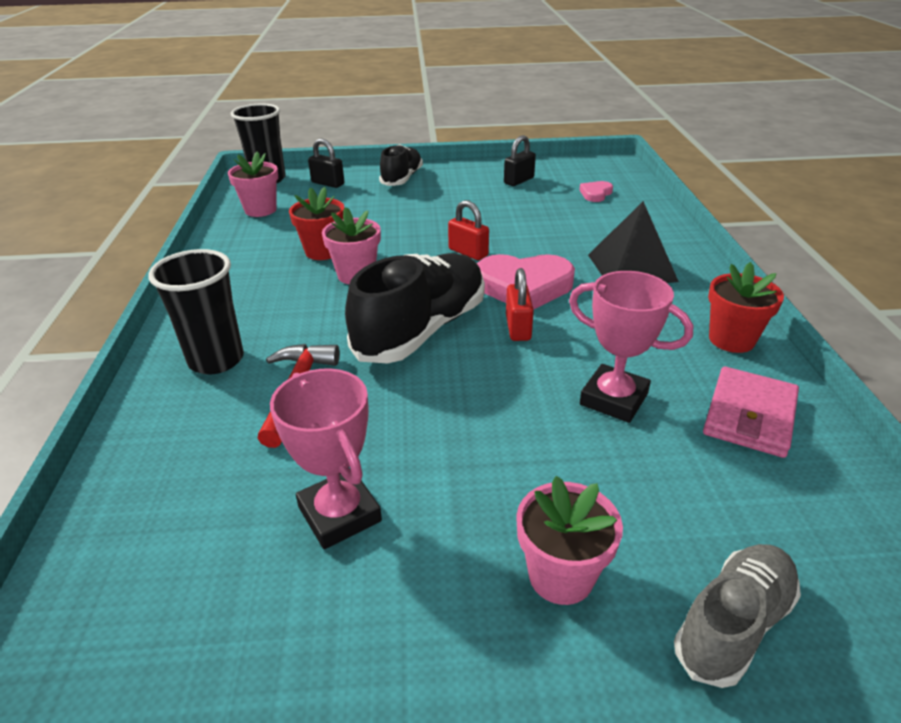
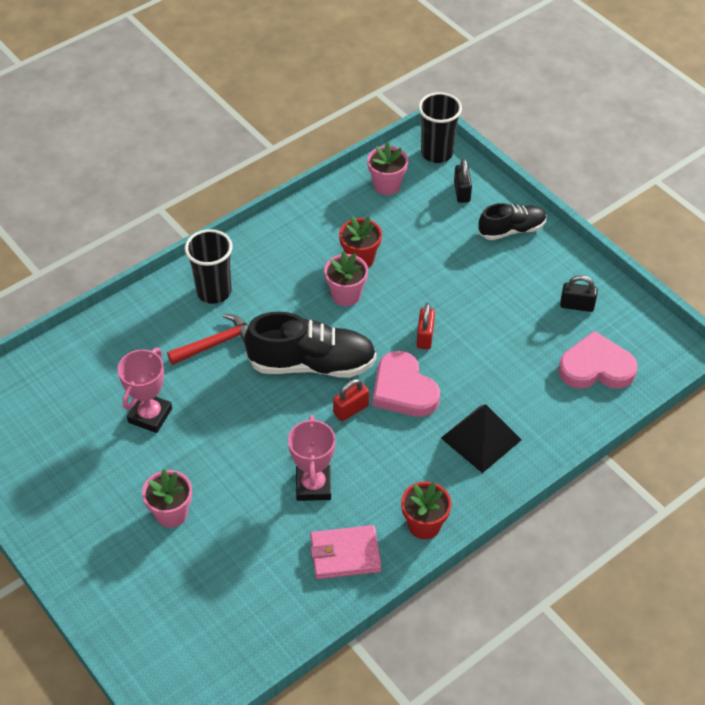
camera: 55 degrees right, 15 degrees up
(595, 194) = (596, 367): pink heart -> pink heart, size x2.06
(733, 624) = (186, 584): grey shoe -> none

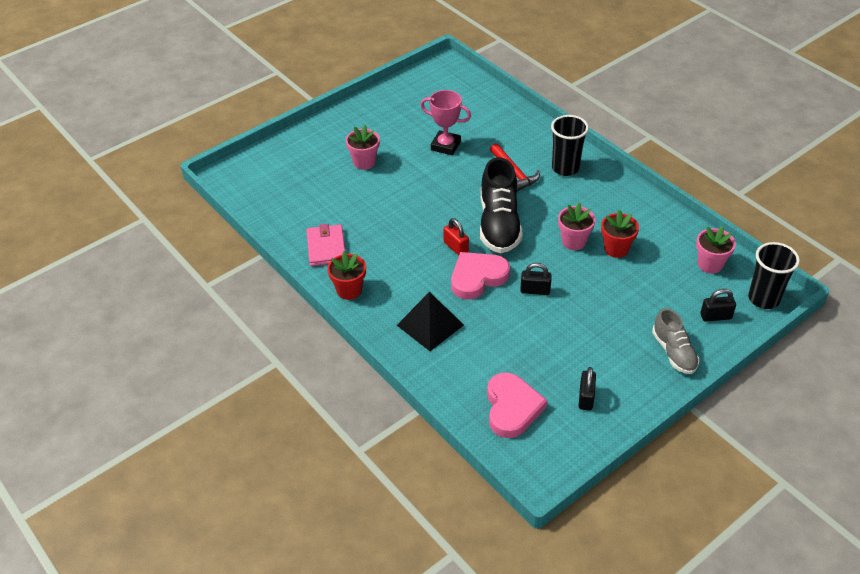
camera: 90 degrees right, 5 degrees down
(313, 486) = (385, 229): pink trophy -> none
(425, 336) = (535, 290): red padlock -> black padlock
(511, 230) = (674, 352): black shoe -> grey shoe

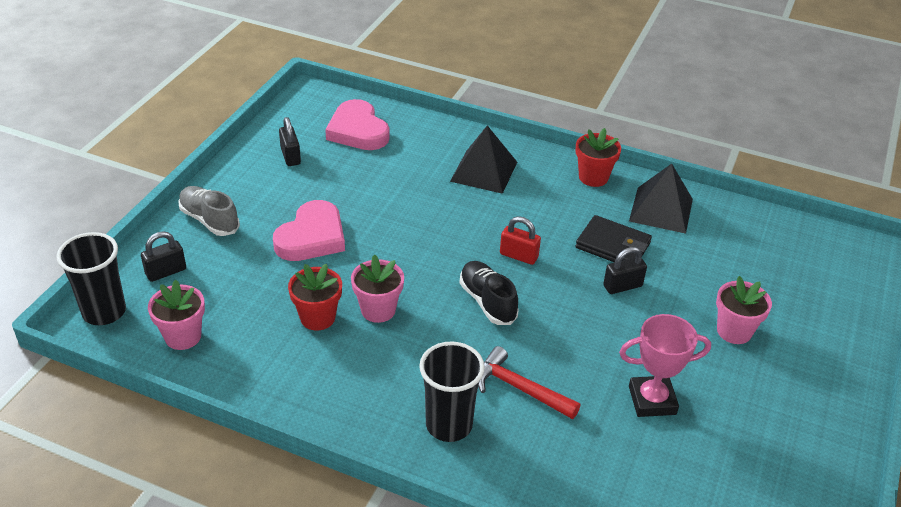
camera: 150 degrees right, 5 degrees down
(326, 247) = (661, 210): pink wallet -> black pyramid
(385, 234) = (613, 245): none -> black wallet
(477, 277) = (469, 230): pink heart -> pink heart (312, 237)
(499, 224) = (487, 301): black shoe -> black shoe, size x0.60
(535, 290) = (394, 236): black padlock -> black padlock (622, 286)

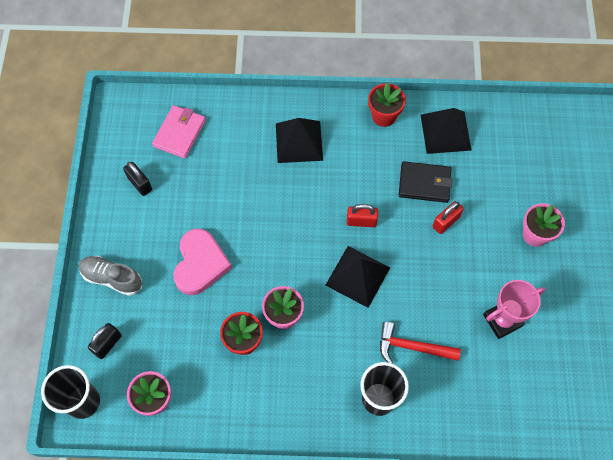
camera: 20 degrees left, 25 degrees up
(358, 131) = (179, 133): pink heart -> pink wallet
(487, 301) = (357, 276): black shoe -> black pyramid
(622, 286) = (446, 222): black padlock -> red padlock

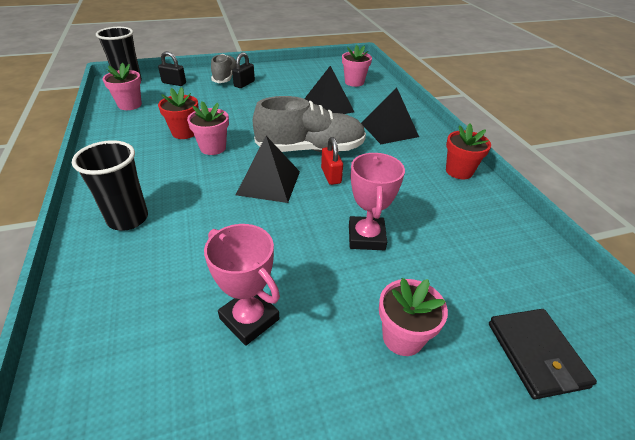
camera: 70 degrees right, 25 degrees down
(140, 184) = (303, 75): black padlock -> black padlock (244, 84)
(179, 133) = (354, 82): pink wallet -> pink flower pot
(200, 264) = (249, 105): pink heart -> none
(314, 225) = (311, 149): none -> grey shoe
(412, 347) = (194, 235): red hammer -> none
(424, 183) = (404, 212): black wallet -> black wallet (536, 354)
(445, 132) = (482, 218): black pyramid -> black pyramid (328, 106)
(446, 222) = (366, 237): red padlock -> pink trophy

